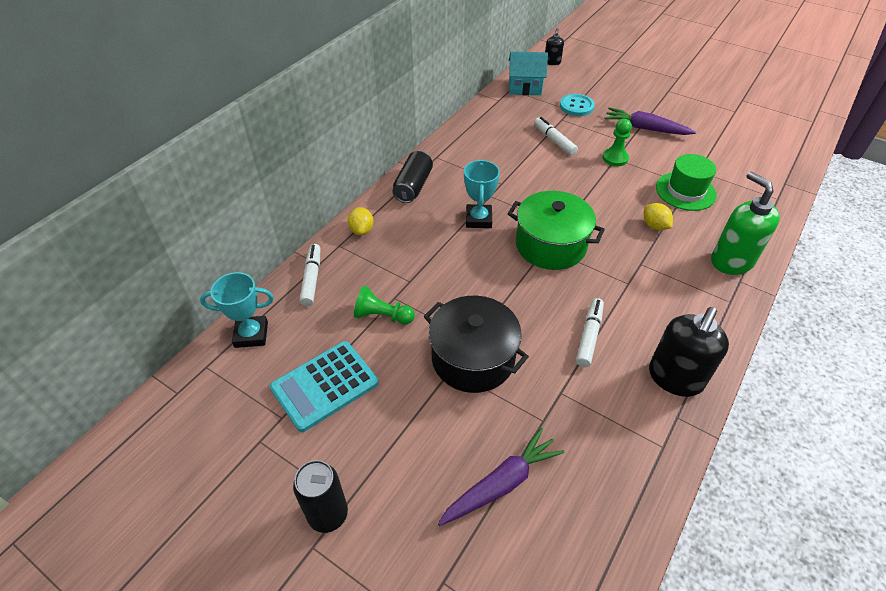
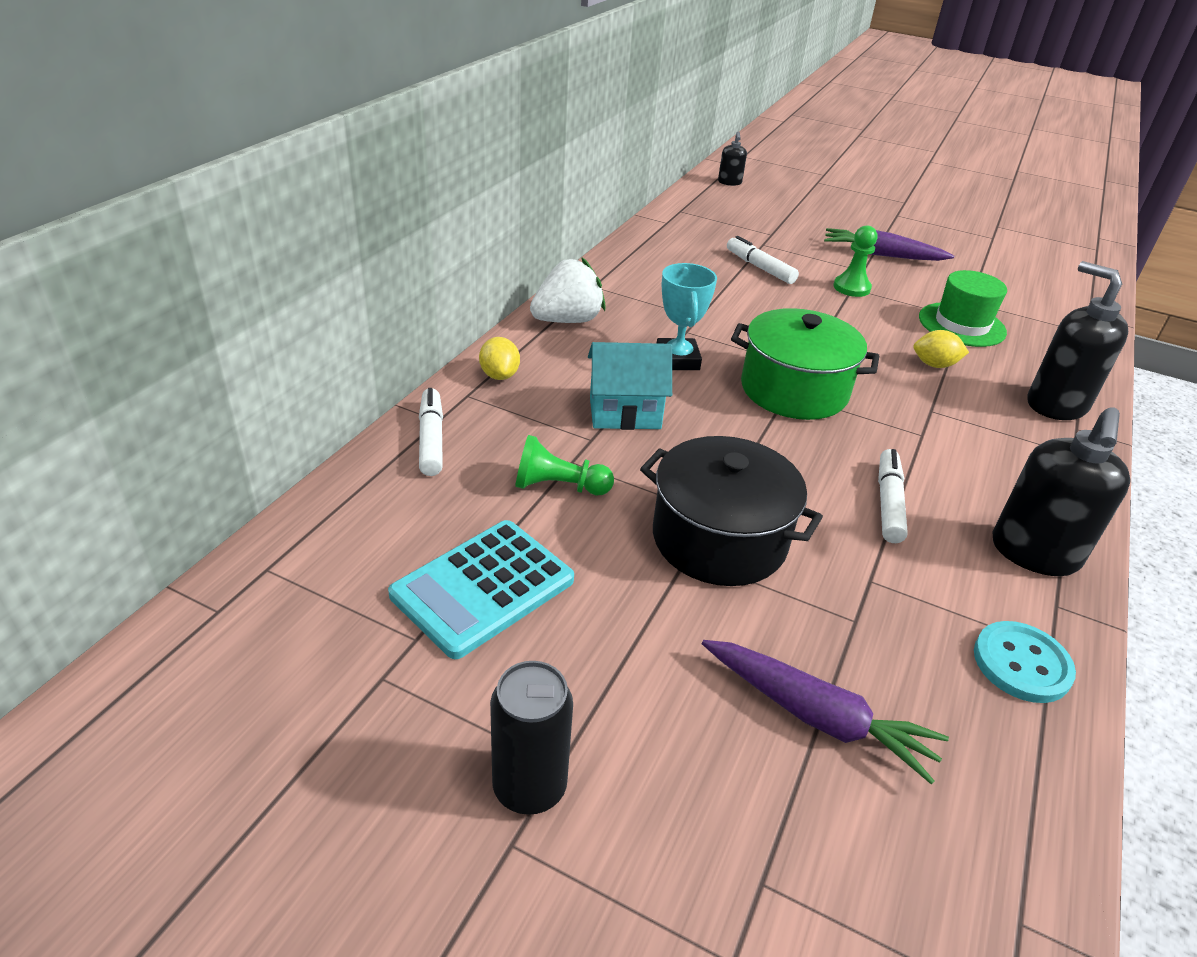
camera: 10 degrees left, 10 degrees down
(251, 334) = (341, 519): turquoise trophy -> none
(413, 186) = (567, 320): black can -> white strawberry
(501, 483) = (817, 716): purple carrot -> purple carrot turned 75 degrees clockwise
(525, 88) = (700, 209): turquoise house -> turquoise house (625, 413)
(576, 106) = (778, 230): turquoise button -> turquoise button (1021, 664)
(654, 226) = (934, 365): yellow lemon -> yellow lemon turned 45 degrees counterclockwise
(731, 261) = (1055, 405): green soap dispenser -> black soap dispenser

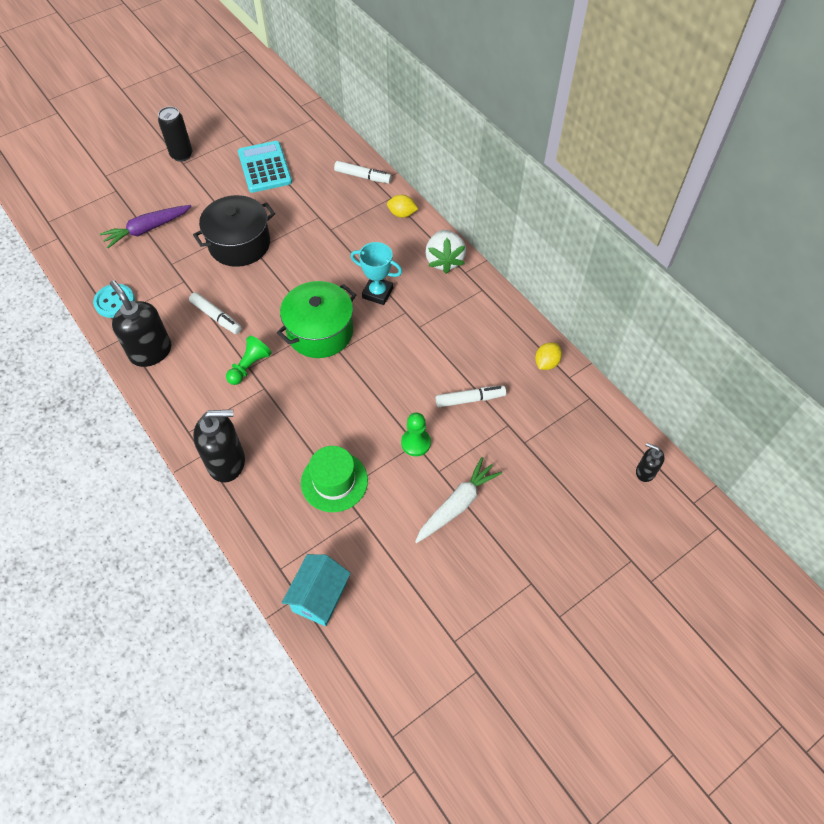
camera: 120 degrees right, 20 degrees up
(558, 486) = (305, 206): green pawn -> green pawn (249, 366)
(625, 413) = (342, 249): turquoise house -> turquoise house (319, 597)
(881, 255) = (457, 504): purple carrot -> white carrot
(934, 365) = (301, 424): yellow lemon -> yellow lemon (546, 363)

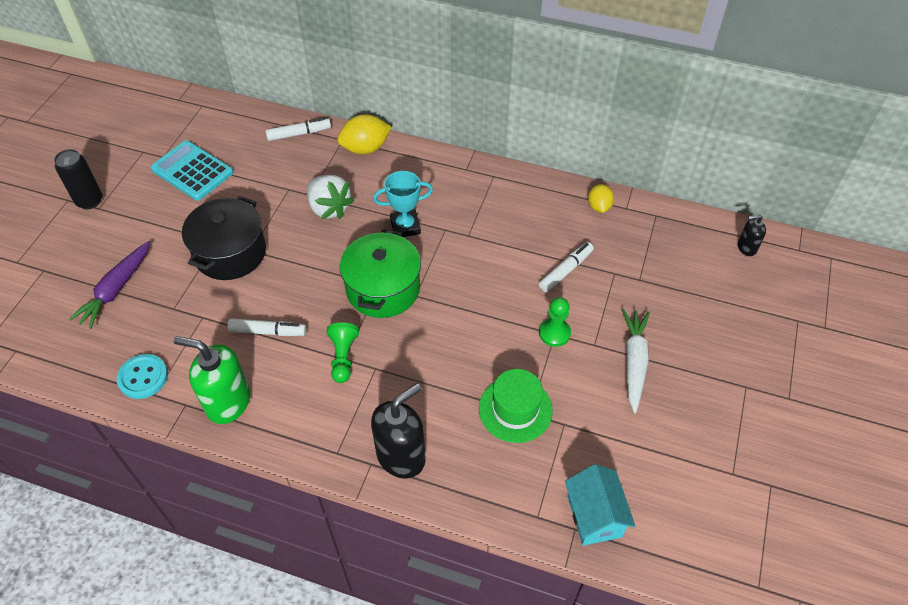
camera: 35 degrees left, 5 degrees down
(151, 351) = (228, 402): black soap dispenser -> green soap dispenser
(402, 214) = (365, 148): yellow lemon -> yellow lemon, size x1.61
(444, 260) = (439, 169): white strawberry -> white strawberry (329, 208)

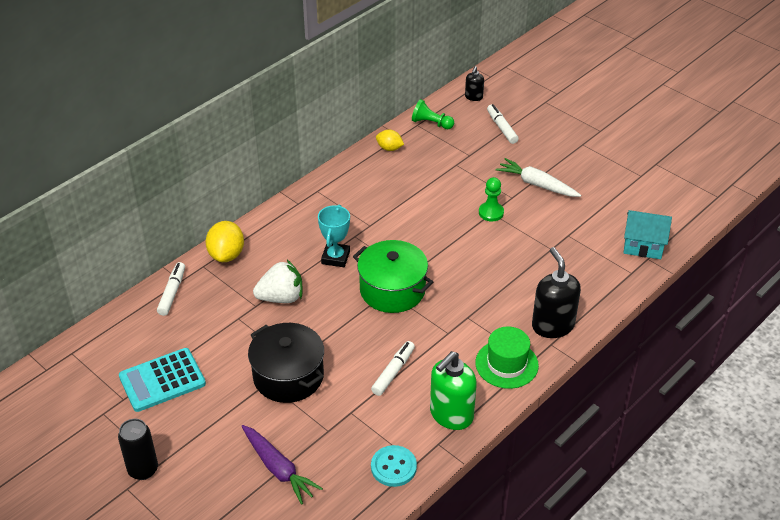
camera: 65 degrees left, 10 degrees down
(343, 357) = (446, 332): green pawn -> green pawn (431, 123)
(515, 409) = (544, 254): green hat -> green hat (506, 364)
(565, 270) = (438, 187): white marker -> white marker (501, 128)

